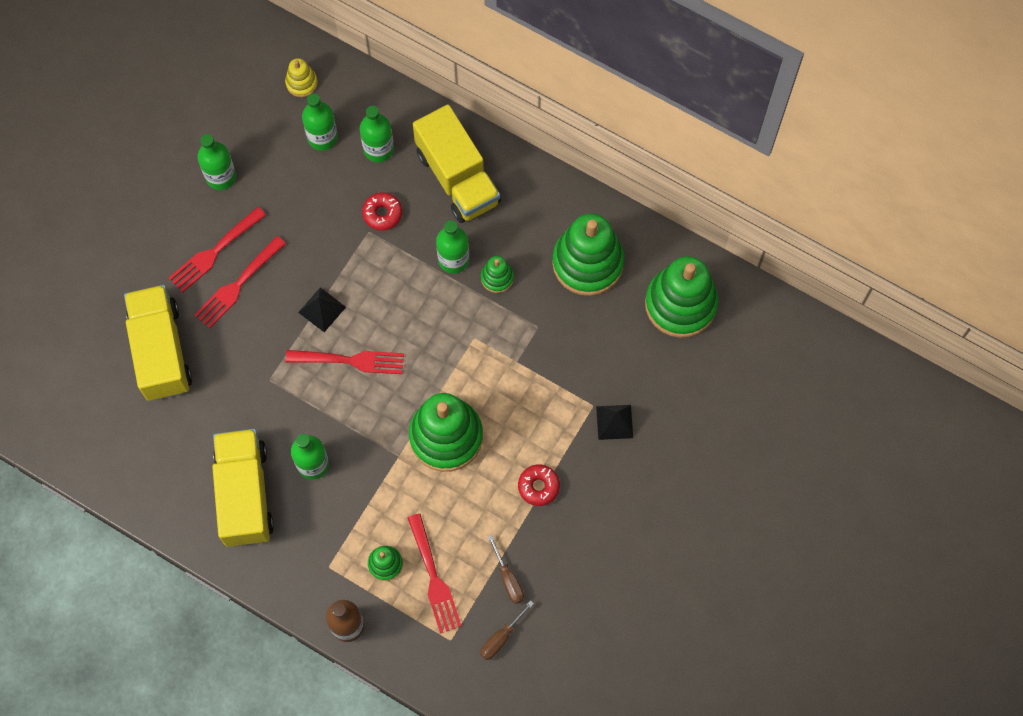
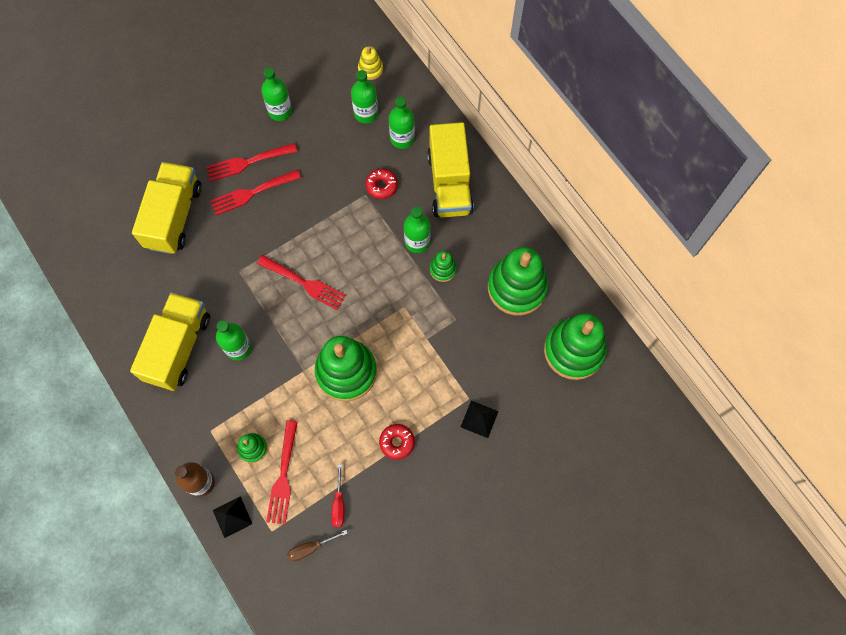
camera: 25 degrees right, 0 degrees up
(322, 309) = (303, 236): black pyramid -> black pyramid (232, 517)
(508, 578) = (339, 503): brown screwdriver -> red screwdriver

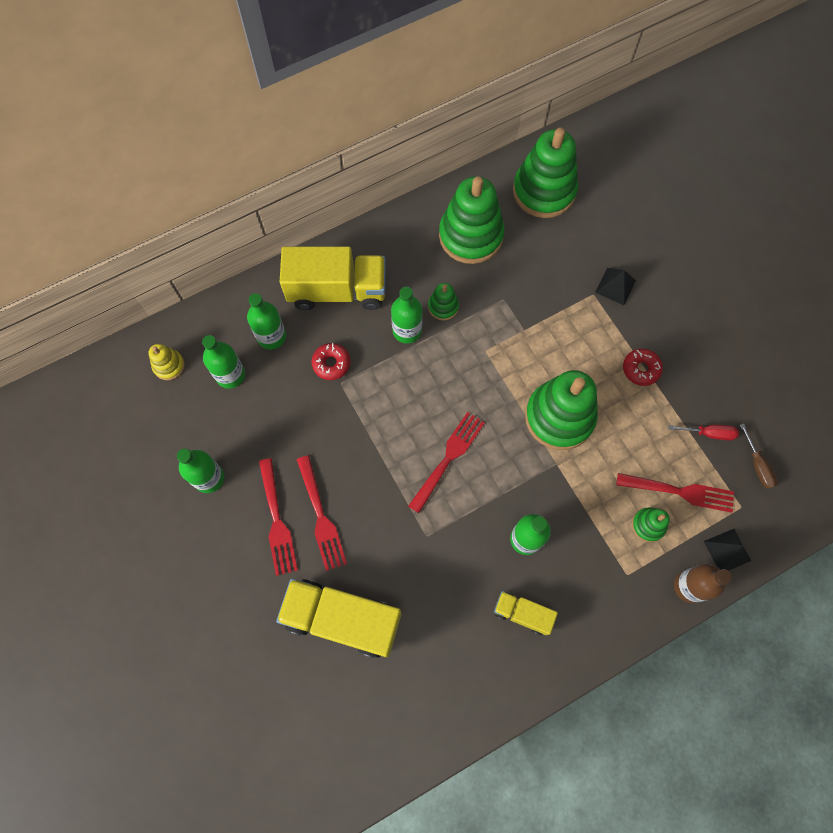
camera: 85 degrees left, 0 degrees up
(178, 348) = (522, 613): yellow truck -> yellow truck, size x0.51

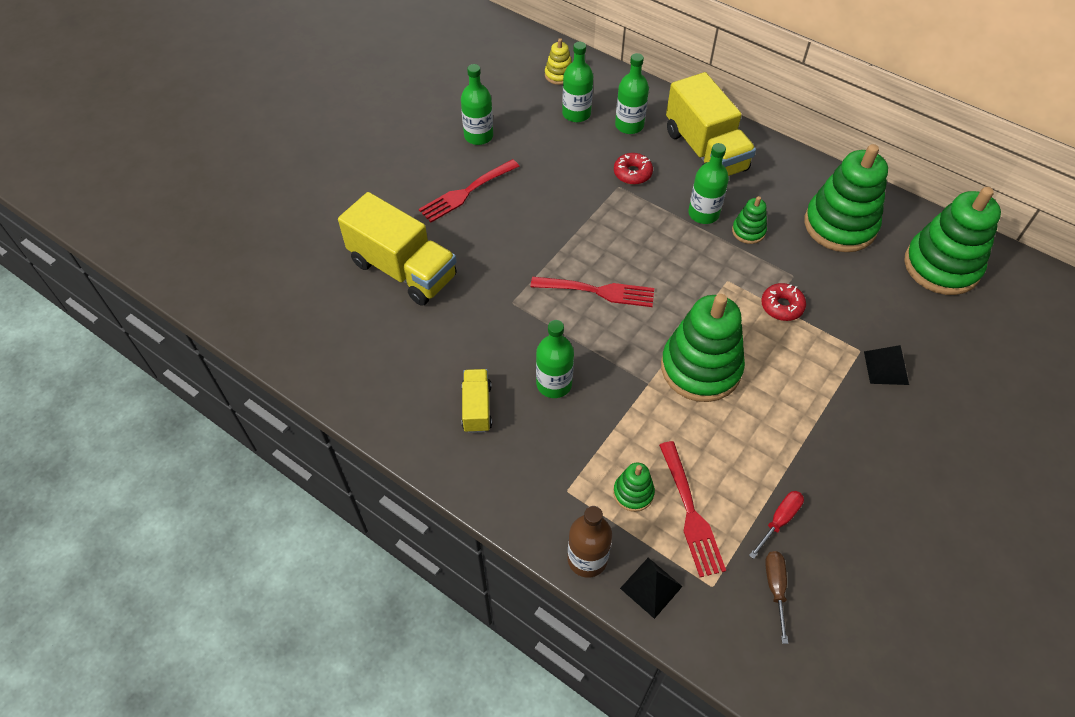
camera: 65 degrees right, 15 degrees down
(321, 516) = (487, 220): red fork -> none
(342, 619) = (403, 269): yellow truck -> yellow truck turned 135 degrees clockwise
(641, 369) = (807, 425): red donut -> red donut (782, 306)
(708, 433) = (779, 521): red screwdriver -> red screwdriver turned 120 degrees counterclockwise
(757, 465) = (775, 588): brown screwdriver -> brown screwdriver turned 135 degrees clockwise

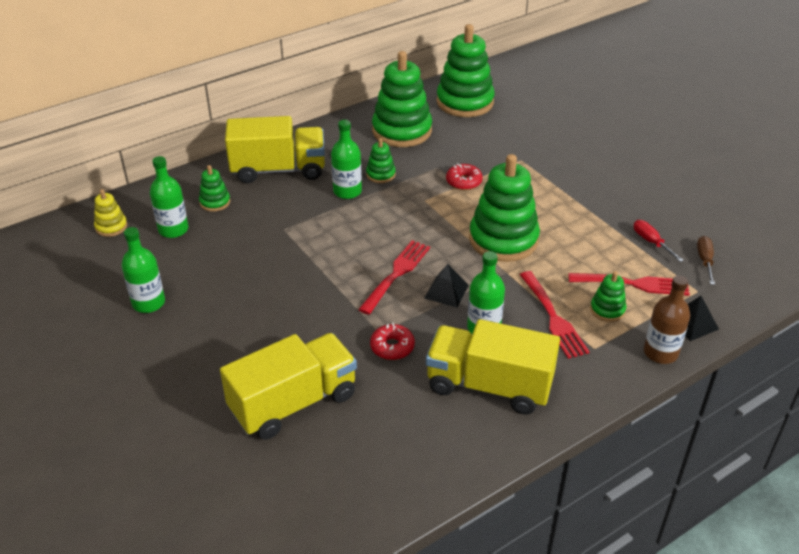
camera: 70 degrees left, 15 degrees down
(466, 192) = (220, 330): red fork -> red fork (553, 317)
(477, 408) = (489, 385): yellow truck -> yellow truck, size x1.97
(629, 125) = (215, 202): green bottle -> green stacking toy
(632, 173) = (274, 217): red donut -> red donut (392, 347)
(775, 588) = (705, 261): brown screwdriver -> brown screwdriver turned 75 degrees clockwise
(886, 368) = (540, 154): black pyramid -> black pyramid (446, 291)

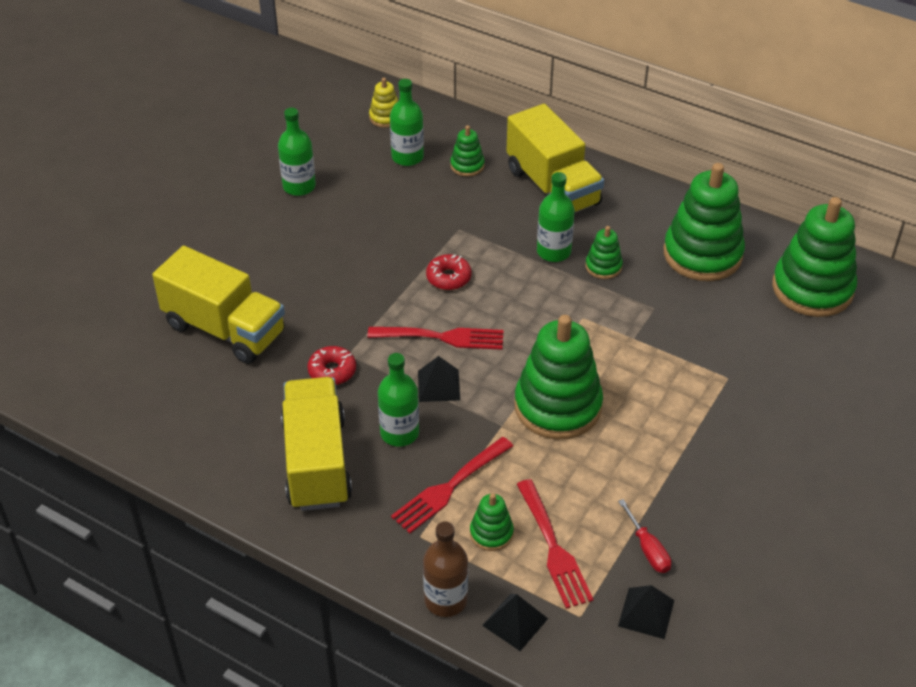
camera: 65 degrees right, 5 degrees up
(464, 182) = (642, 339): red donut -> red donut (448, 277)
(651, 242) = (647, 548): red screwdriver -> red screwdriver turned 120 degrees clockwise
(705, 261) = (646, 613): brown screwdriver -> black pyramid

